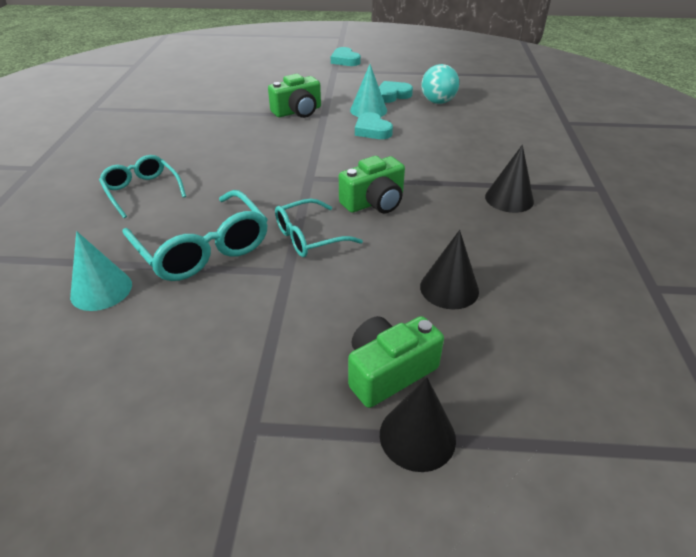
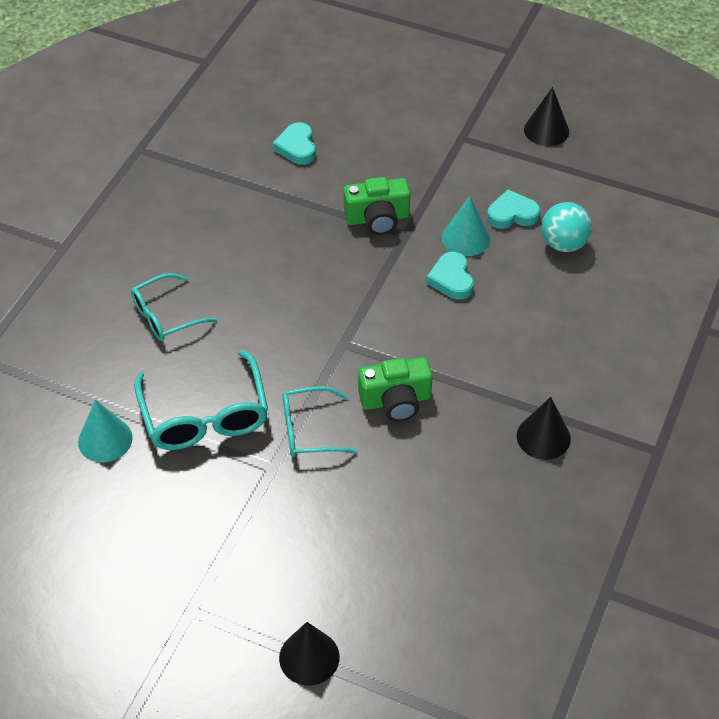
camera: 20 degrees right, 10 degrees up
(142, 191) = (165, 316): turquoise glasses -> turquoise glasses turned 105 degrees counterclockwise
(345, 60) = (487, 116): turquoise heart -> turquoise heart (297, 147)
(388, 371) = (314, 597): green camera -> none
(449, 288) = (411, 532): black cone -> black cone (546, 130)

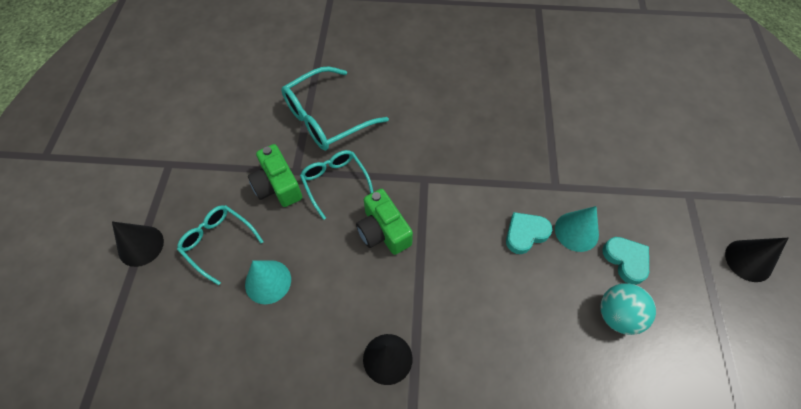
camera: 70 degrees right, 10 degrees up
(105, 439) = (289, 74): turquoise cone -> turquoise cone (268, 281)
(165, 316) = (401, 69): turquoise glasses -> turquoise glasses (218, 242)
(297, 147) = (599, 88): turquoise heart -> none
(377, 218) = (560, 161): green camera -> green camera (278, 185)

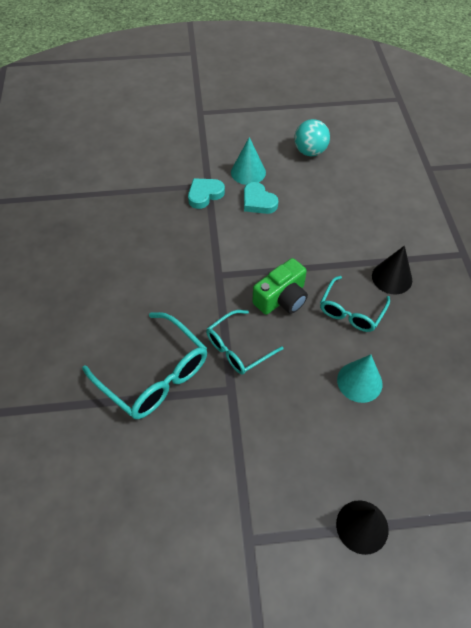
camera: 100 degrees left, 5 degrees down
(218, 242) = (334, 442): turquoise glasses -> turquoise glasses (351, 311)
(278, 185) = (253, 402): green camera -> none
(626, 260) = (265, 146): turquoise heart -> turquoise heart (205, 195)
(748, 260) = (248, 89): black cone -> none

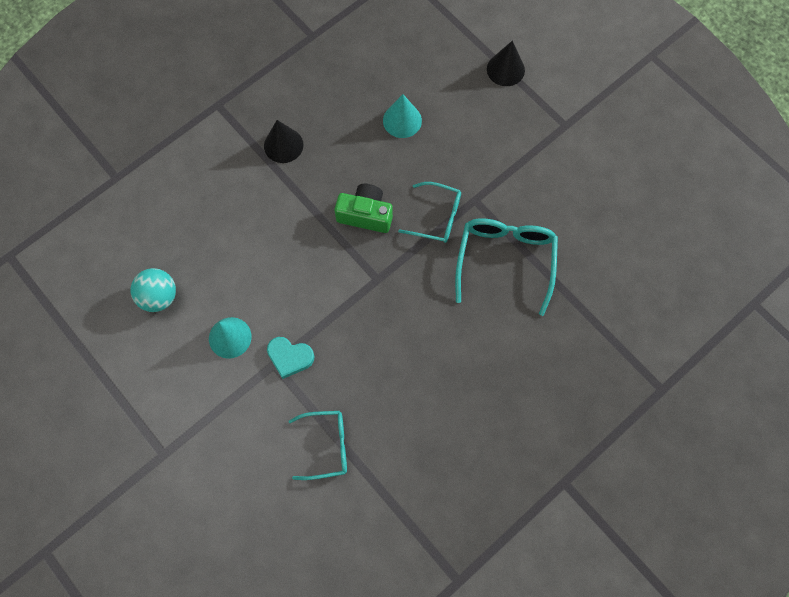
camera: 125 degrees left, 15 degrees up
(258, 201) = (265, 302): turquoise heart -> none
(351, 311) = (341, 157): turquoise glasses -> turquoise glasses (326, 446)

